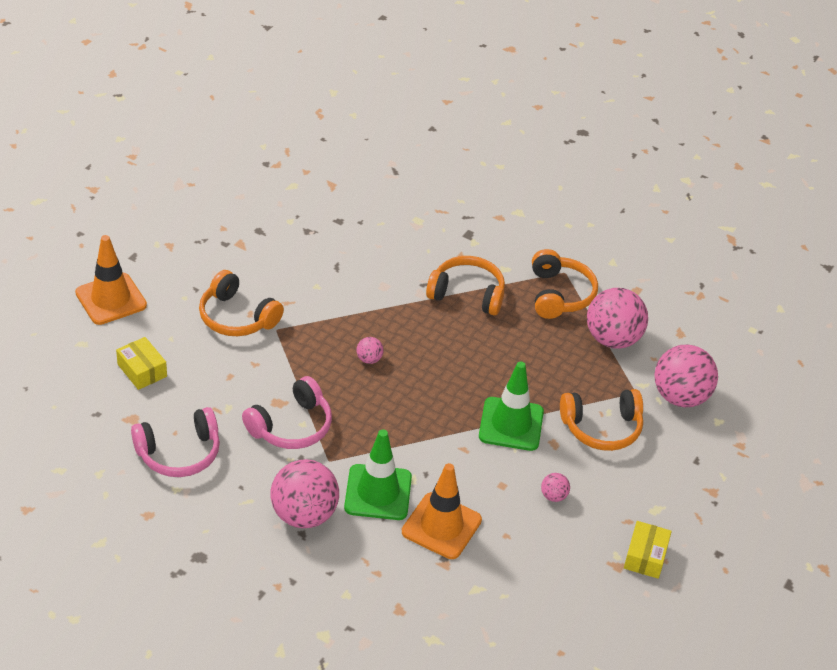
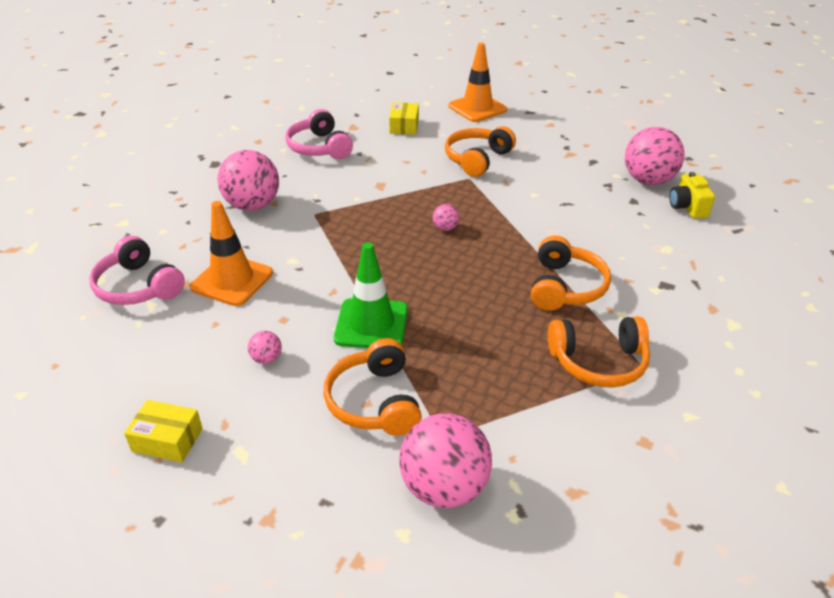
camera: 90 degrees right, 5 degrees down
(142, 370) = (404, 126): yellow box -> yellow box turned 45 degrees counterclockwise
(291, 426) = (353, 193): pink headphones -> pink headphones (139, 286)
(355, 190) = (687, 207): none -> yellow camera
(378, 492) = (276, 241): green traffic cone -> none
(612, 339) = (536, 414): pink ball -> pink ball (648, 180)

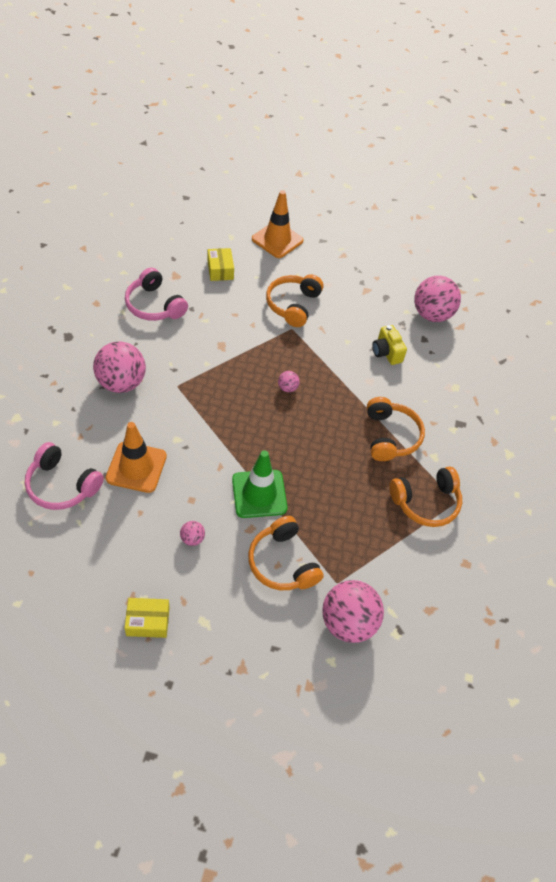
camera: 20 degrees left, 15 degrees up
(687, 207) = (464, 341): yellow camera -> yellow camera (386, 352)

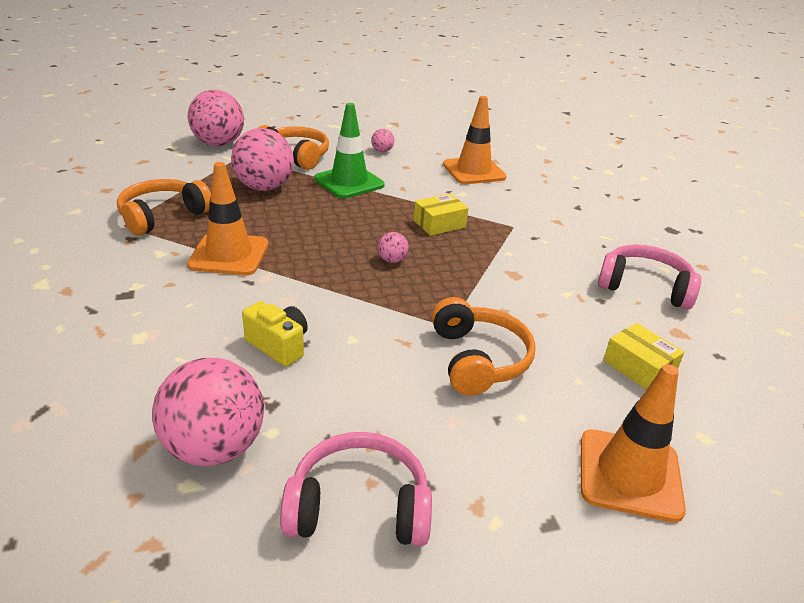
camera: 155 degrees right, 20 degrees down
(62, 485) = (515, 151): pink headphones -> pink headphones (359, 507)
(121, 383) = (566, 213): pink ball -> pink ball (264, 187)
(148, 621) = (374, 119): yellow box -> yellow box (439, 224)
(390, 436) = (229, 255): orange headphones -> orange traffic cone

